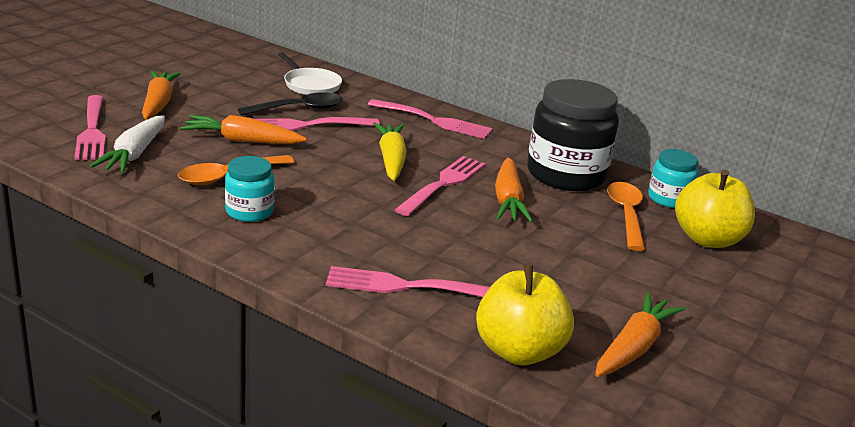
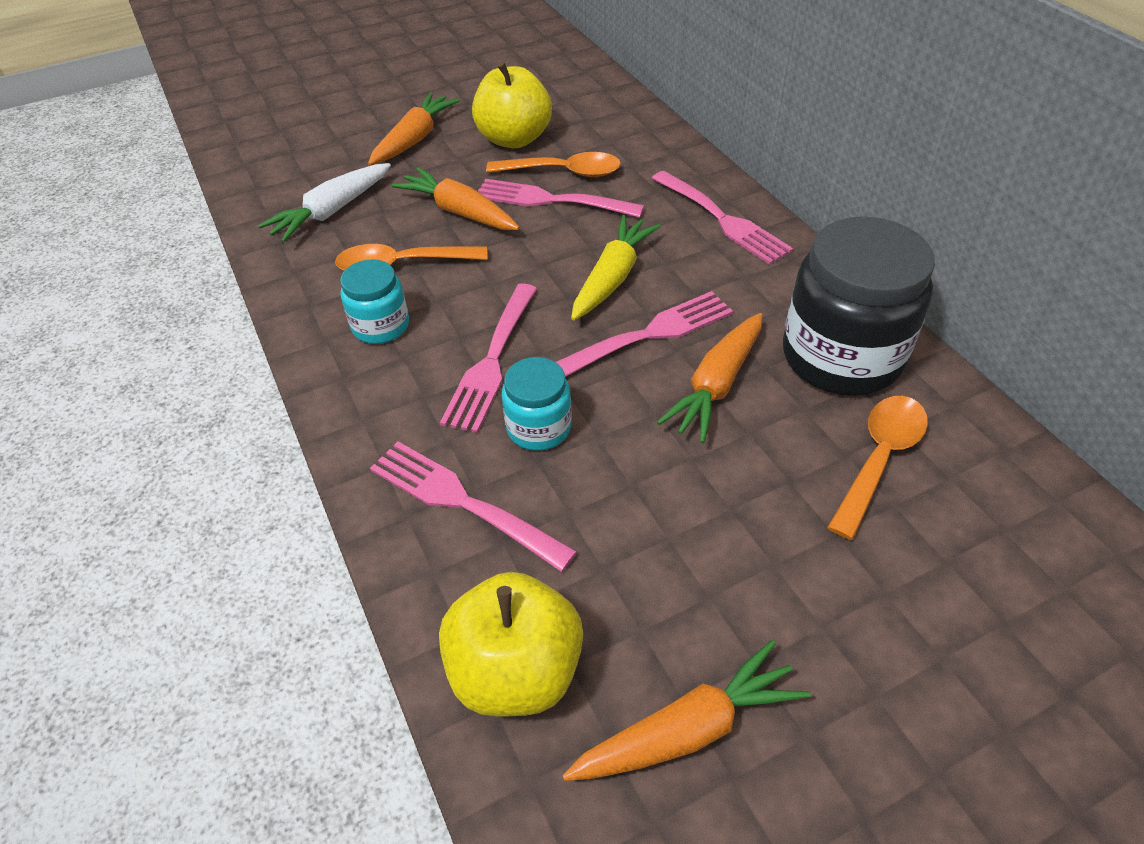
camera: 35 degrees right, 20 degrees up
(92, 131) = (318, 169): pink fork -> pink fork (492, 360)
(299, 109) = (563, 172): black spoon -> orange spoon
(310, 85) = (608, 134): white pan -> none
(668, 199) = (978, 444): turquoise jar -> turquoise jar (539, 428)
(707, 239) = (985, 547): yellow apple -> yellow apple (514, 139)

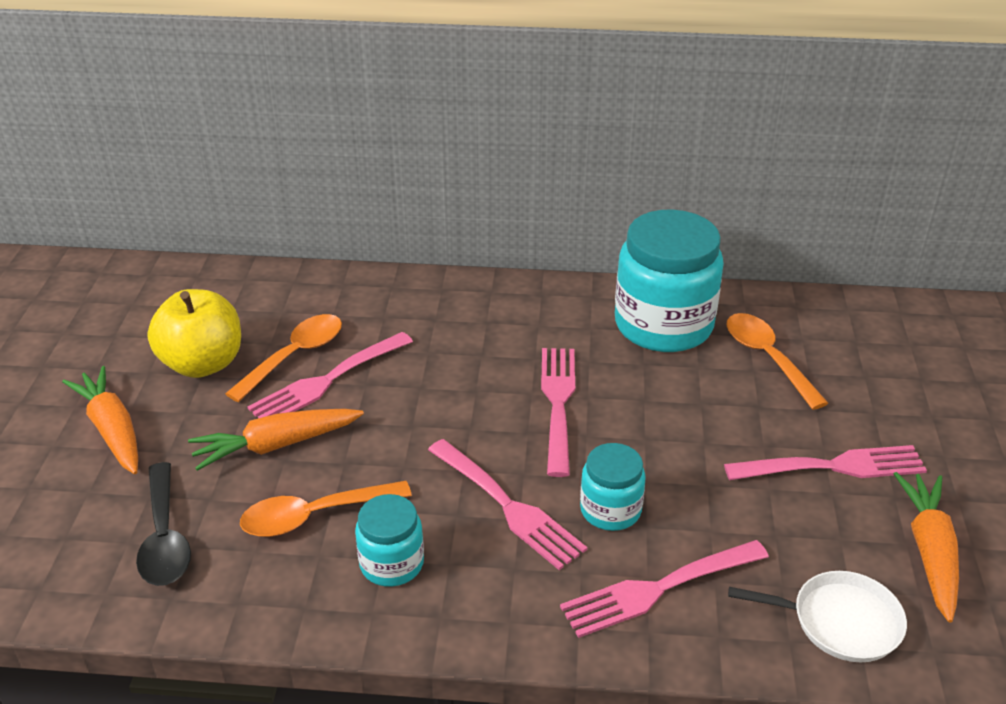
camera: 60 degrees left, 10 degrees down
(332, 211) = (164, 538): white carrot -> black spoon
(401, 265) = (314, 516): orange spoon -> orange spoon turned 45 degrees clockwise
(516, 671) = (840, 621): yellow apple -> white pan
(612, 278) = (471, 392): yellow carrot -> none
(716, 385) = (642, 395): orange carrot -> none
(722, 219) = (460, 303): pink fork -> pink fork (832, 466)
(841, 357) = (663, 325): black jar -> turquoise jar

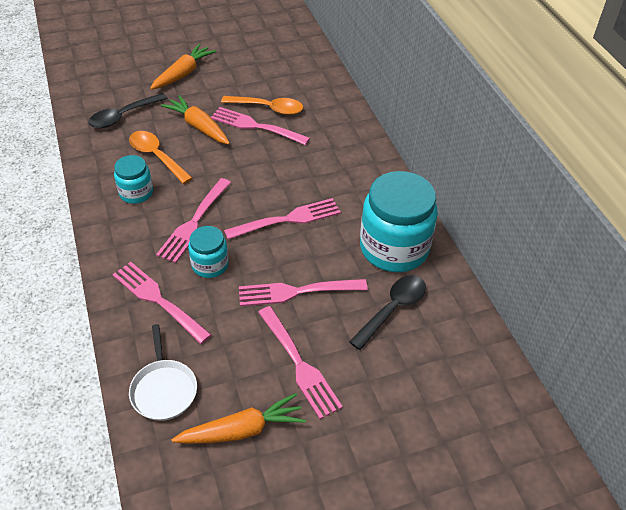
camera: 65 degrees right, 10 degrees up
(203, 363) = (244, 81): yellow apple -> none
(703, 433) = (297, 292): none -> pink fork
(767, 358) = (393, 309): orange spoon -> black spoon

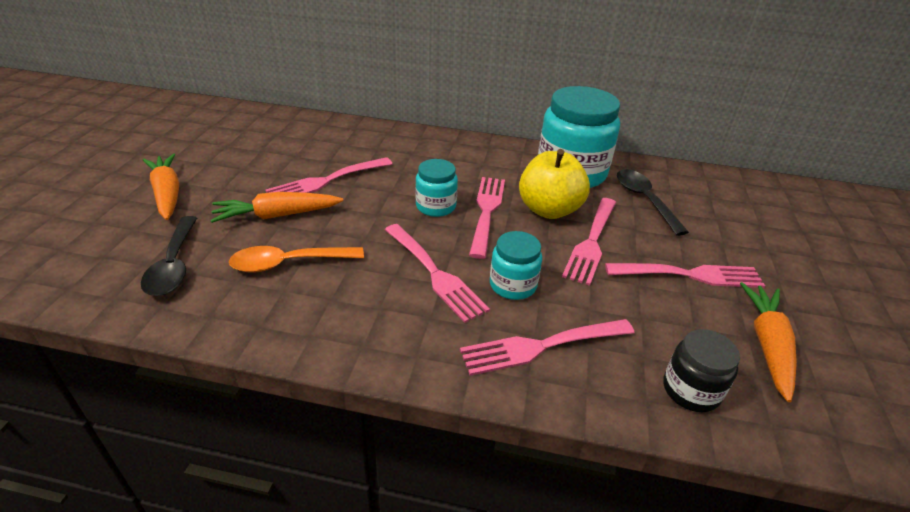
camera: 60 degrees left, 10 degrees down
(136, 193) = (336, 302): turquoise jar -> turquoise jar (436, 206)
(164, 389) = (691, 390): white pan -> black jar
(268, 108) = (309, 164): orange spoon -> none
(321, 253) = (549, 210): none -> yellow apple

